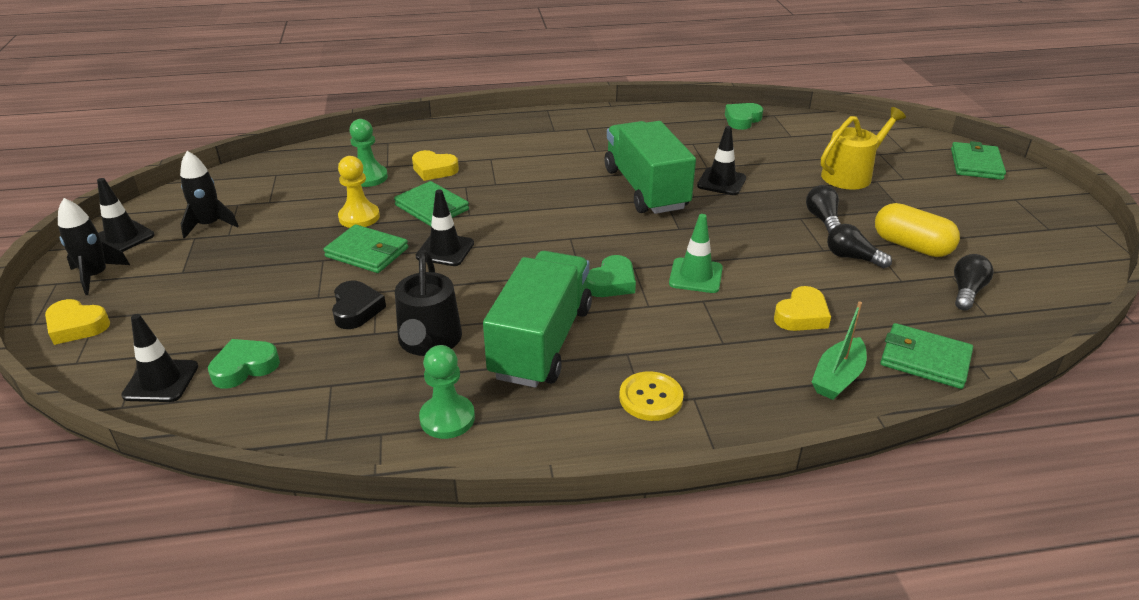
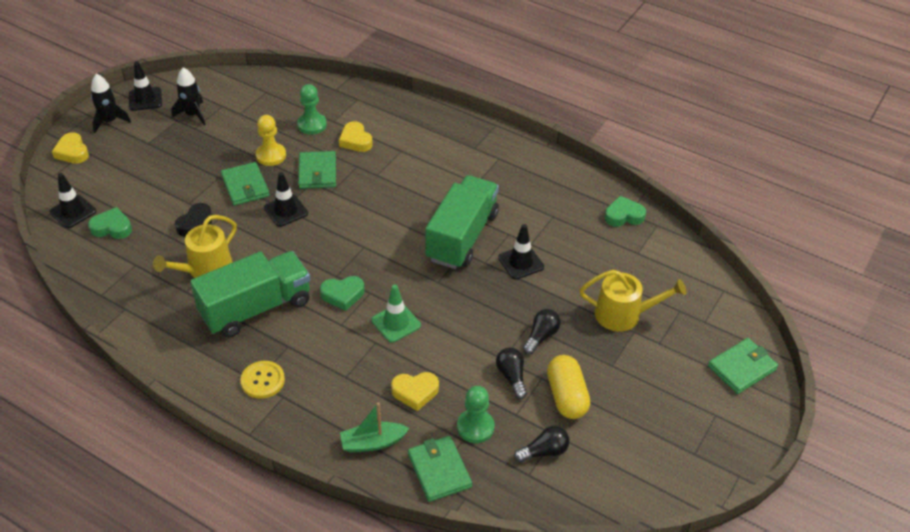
camera: 40 degrees right, 10 degrees up
(429, 341) = (205, 269): black watering can -> yellow watering can
(447, 418) = (160, 321): green pawn -> green pawn (475, 427)

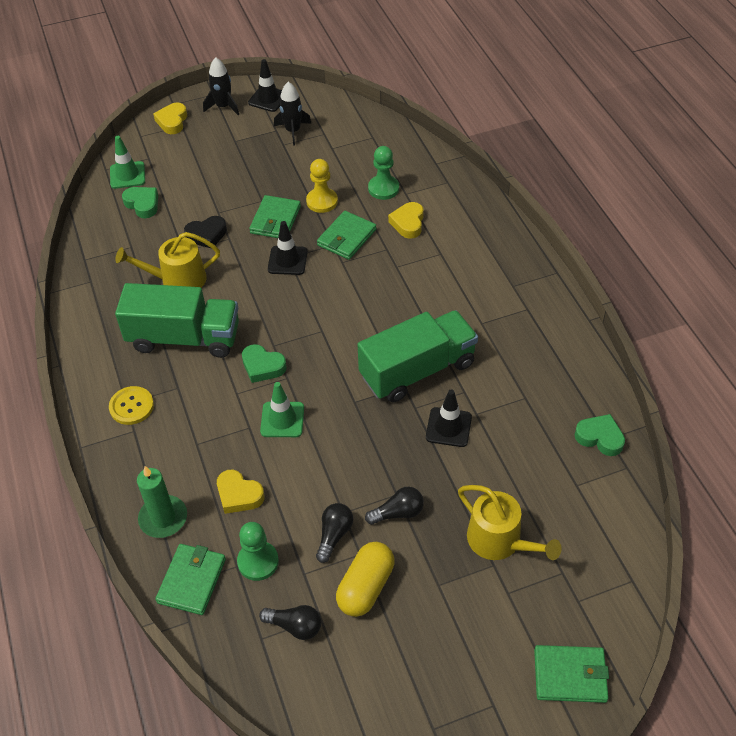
camera: 40 degrees right, 5 degrees up
(73, 212) = (127, 175): black traffic cone -> green traffic cone
(373, 442) = (163, 518): green boat -> green candle

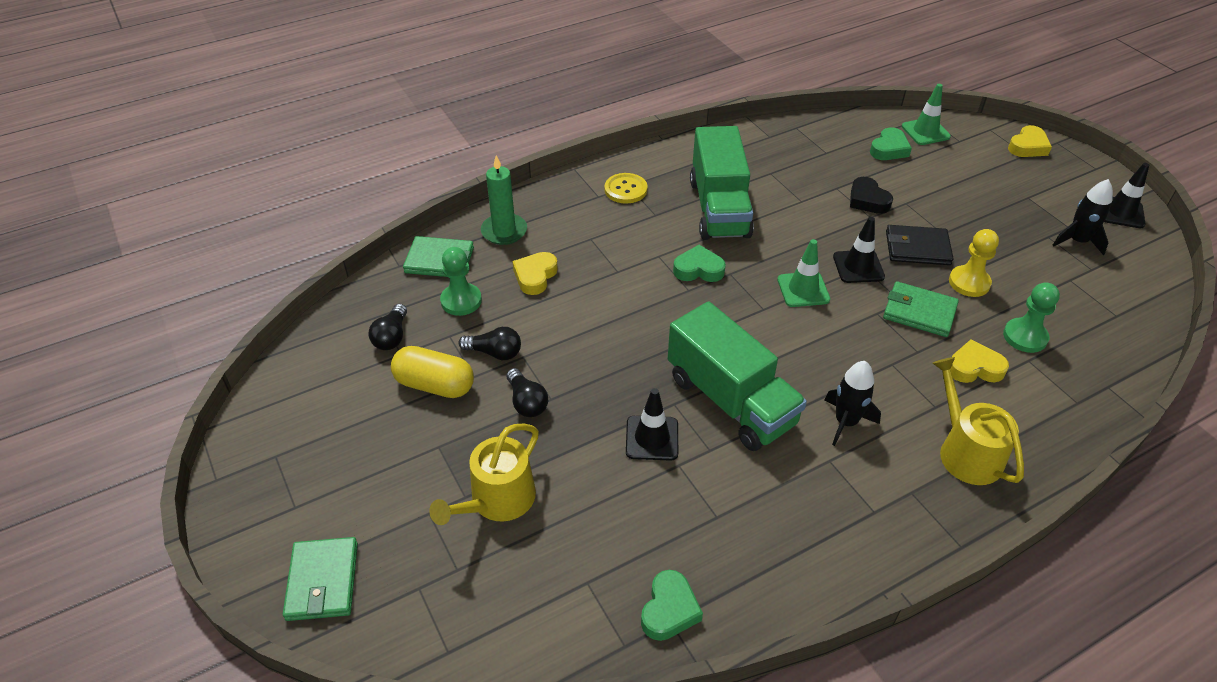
camera: 80 degrees right, 5 degrees down
(172, 121) = (1028, 146): yellow heart -> yellow heart turned 135 degrees clockwise
(178, 280) = (794, 191): yellow watering can -> yellow watering can (966, 452)
(223, 106) = (1080, 179): black rocket -> black rocket (846, 422)
(263, 366) = (698, 269): green heart -> green heart turned 75 degrees clockwise
(275, 220) = (917, 248): green wallet -> black wallet
(282, 419) = (632, 294): green traffic cone -> green traffic cone (803, 289)

